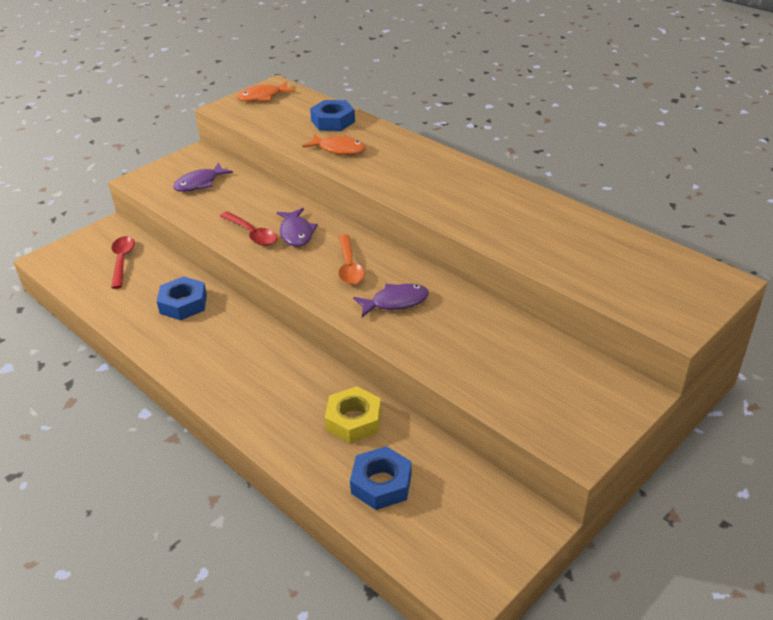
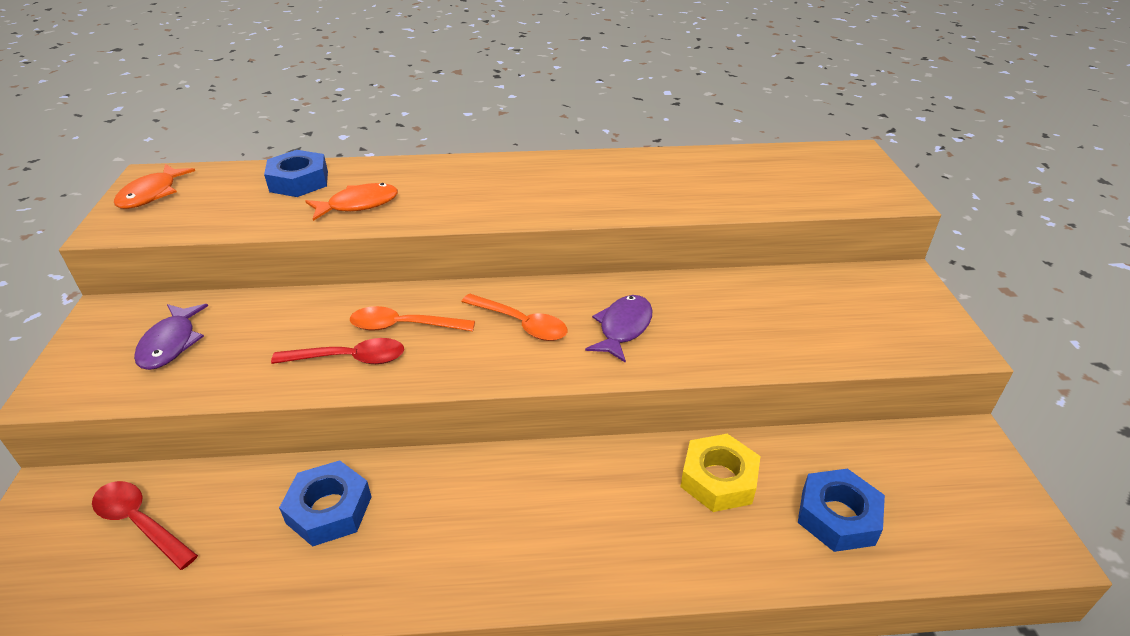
camera: 50 degrees left, 0 degrees up
(296, 233) = (404, 326): purple fish -> orange spoon

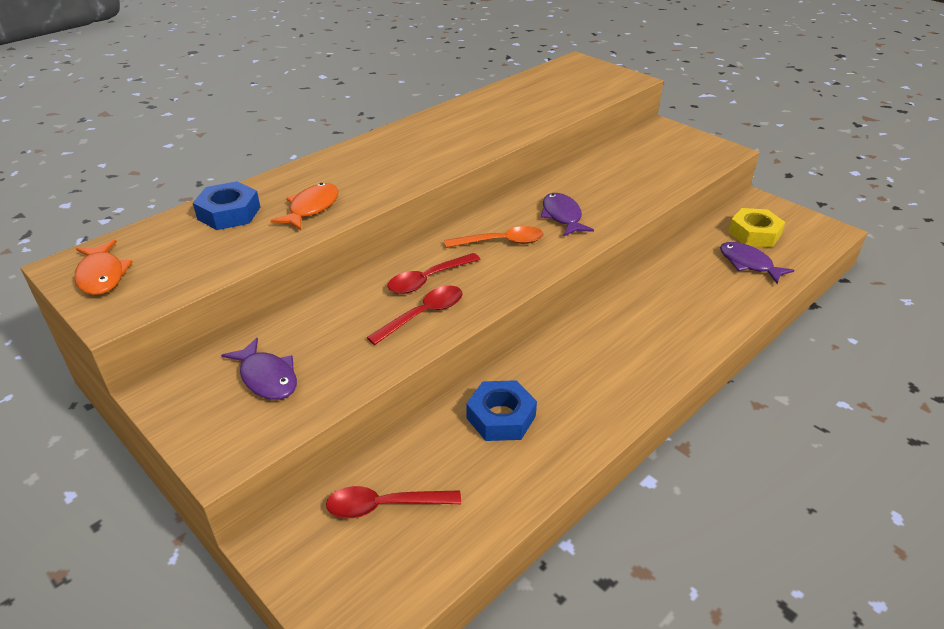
camera: 40 degrees left, 0 degrees up
(404, 326) = (428, 279): orange spoon -> red spoon
(718, 479) = (680, 278): yellow nut -> yellow nut (754, 234)
(837, 516) = (748, 264): blue nut -> purple fish

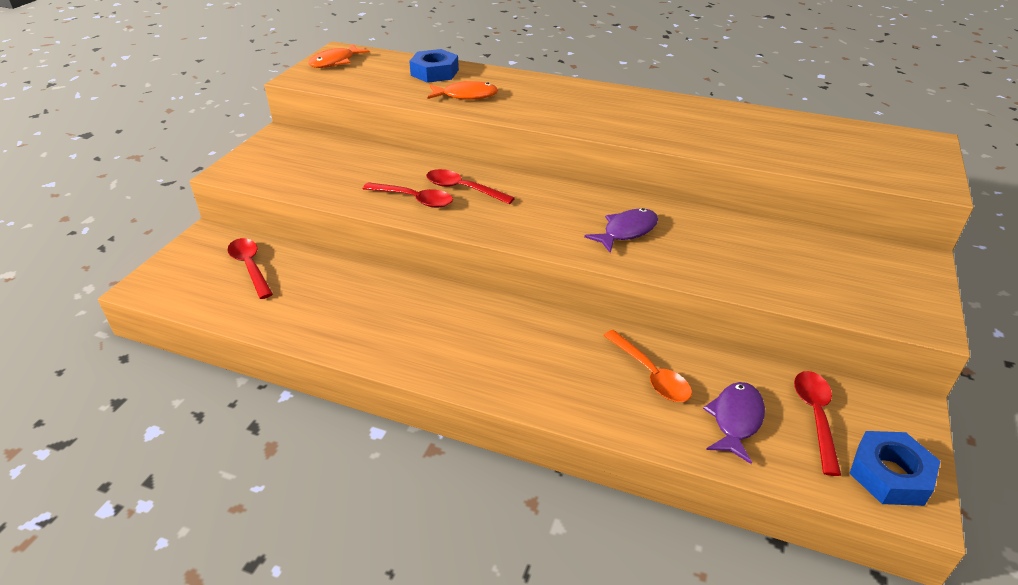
camera: 65 degrees right, 0 degrees up
(267, 377) = (309, 162): purple fish -> none
(501, 242) = (548, 209): orange spoon -> orange spoon (650, 374)
(501, 417) = (363, 295): blue nut -> blue nut (890, 474)
(754, 234) = (815, 417): yellow nut -> red spoon

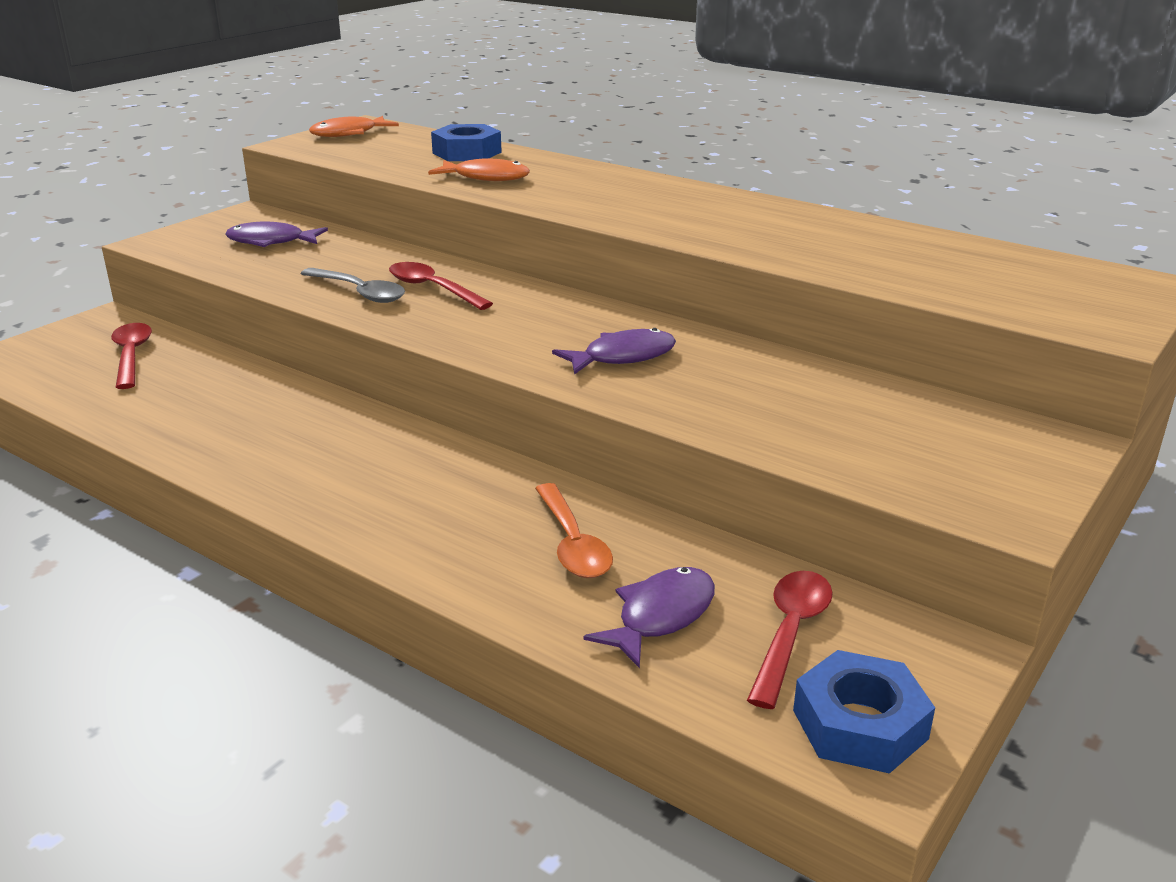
camera: 15 degrees right, 10 degrees down
(317, 160) = (271, 242): none -> purple fish
(414, 199) = (359, 292): red spoon -> grey spoon

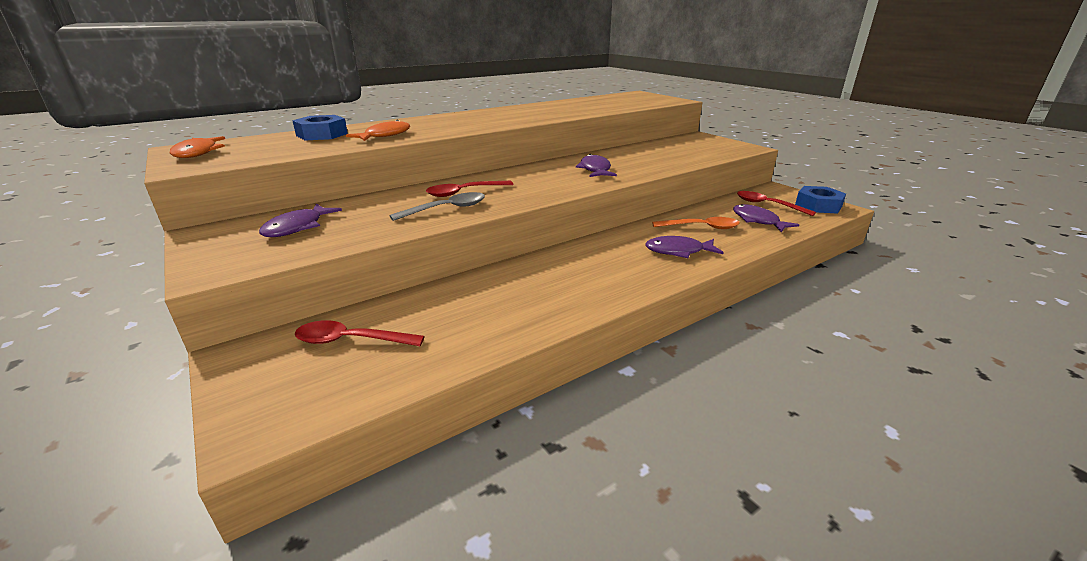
camera: 70 degrees left, 0 degrees up
(439, 525) = (678, 251): none -> purple fish

